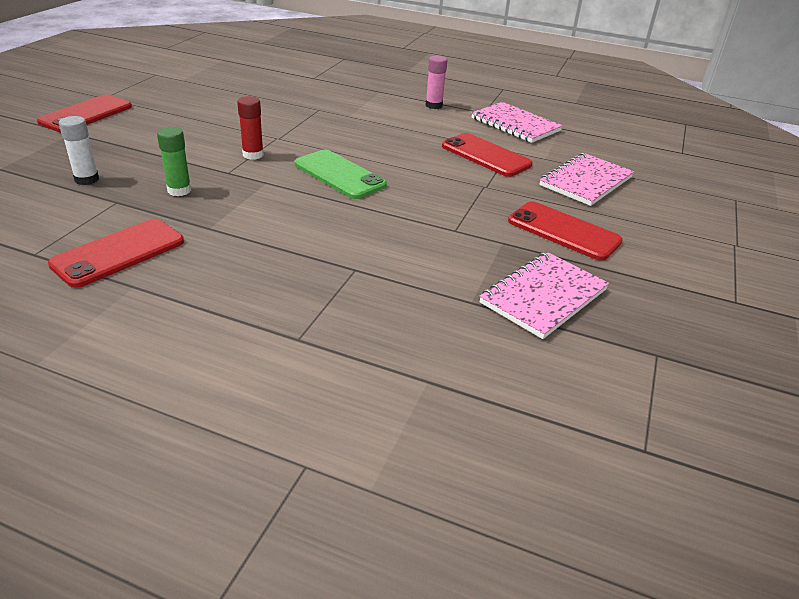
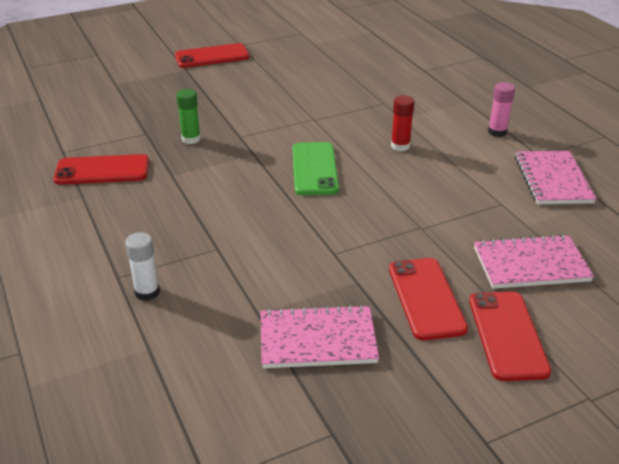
camera: 45 degrees right, 0 degrees up
(87, 179) = (150, 109): white glue stick -> white glue stick (147, 292)
(253, 155) = (276, 128): red glue stick -> red glue stick (400, 146)
(486, 155) = (469, 199): red phone -> red phone (507, 335)

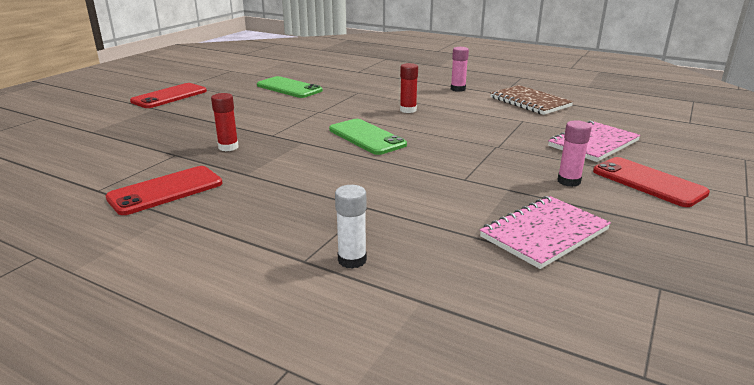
camera: 35 degrees left, 10 degrees down
(191, 139) = (228, 147): green glue stick -> red glue stick
(325, 76) = (289, 88): none -> green phone
(426, 298) = (568, 181): red phone -> pink glue stick
(552, 180) = (530, 102): pink notebook -> brown notebook

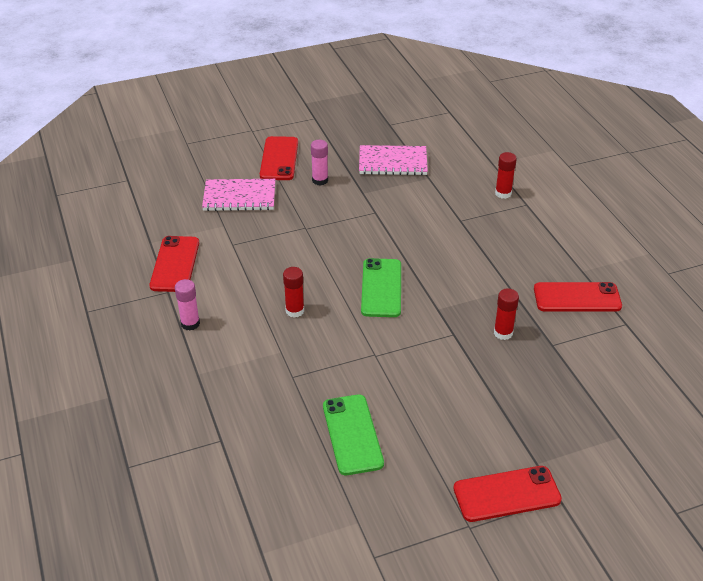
camera: 140 degrees left, 15 degrees up
(352, 260) = (503, 193): white glue stick -> red glue stick
(530, 102) = (175, 264): brown notebook -> red phone

